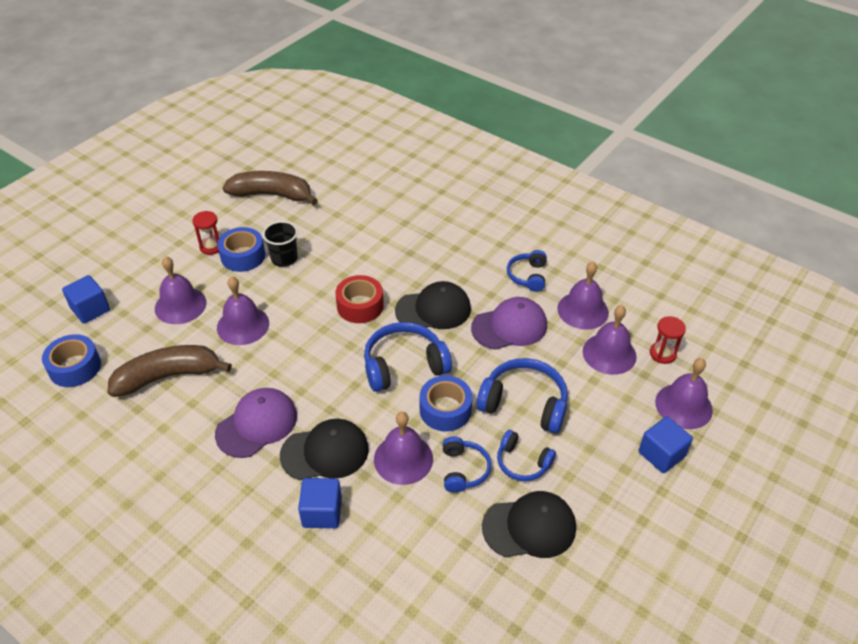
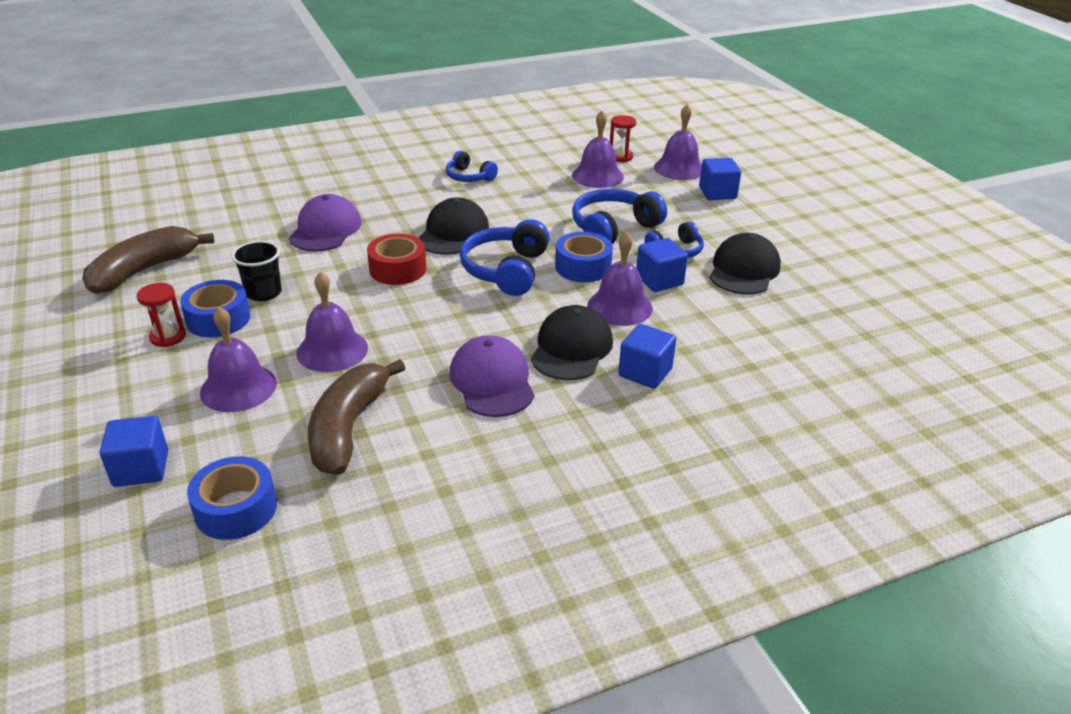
camera: 60 degrees left, 10 degrees down
(463, 470) = (659, 280): blue headphones -> blue cube
(509, 326) = (519, 205): purple cap -> purple cap (325, 229)
(583, 310) = (538, 169): purple bell -> none

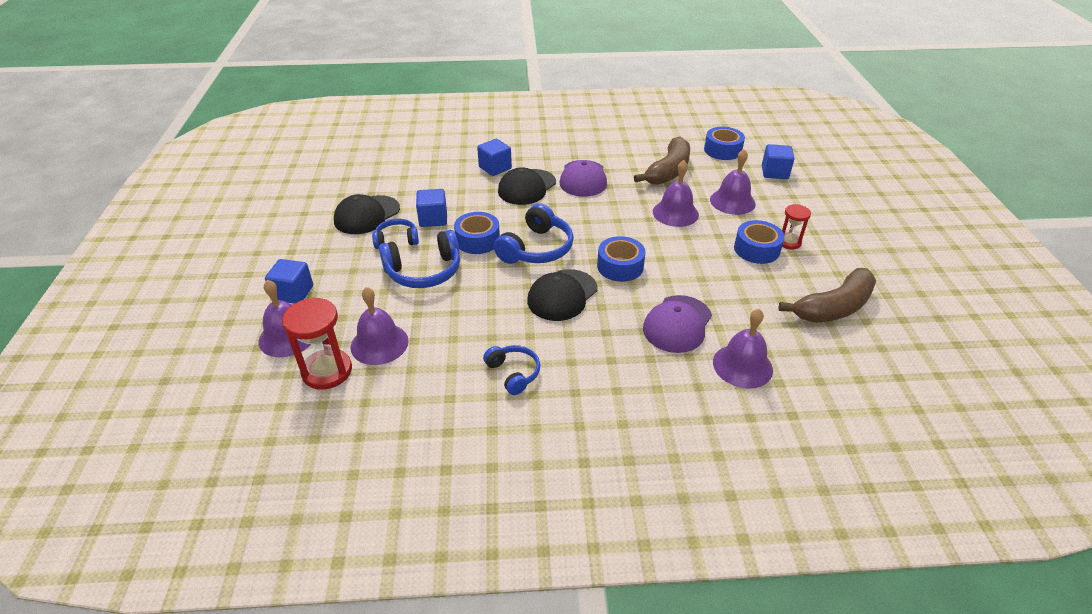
camera: 160 degrees left, 5 degrees up
(263, 293) = (727, 265): black cup -> none
(398, 269) = (620, 266): red tape -> blue tape
(620, 157) = (327, 371): red hourglass -> red hourglass, size x1.67
(620, 306) = (477, 206): purple bell -> purple bell (742, 365)

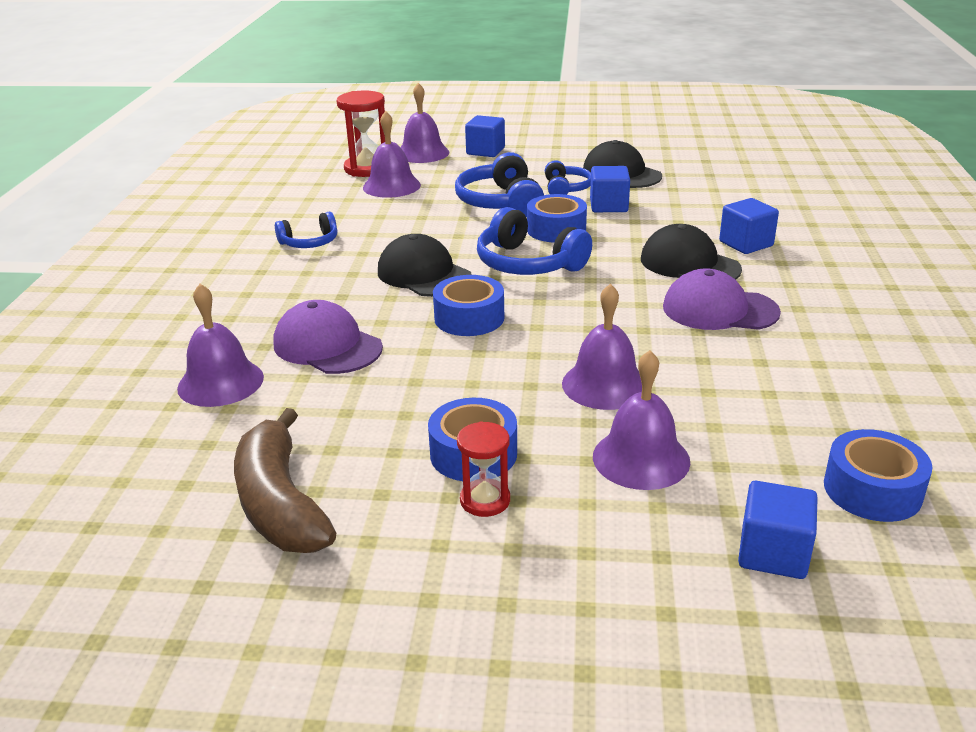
camera: 100 degrees right, 10 degrees down
(668, 171) = (758, 398): brown banana -> none

